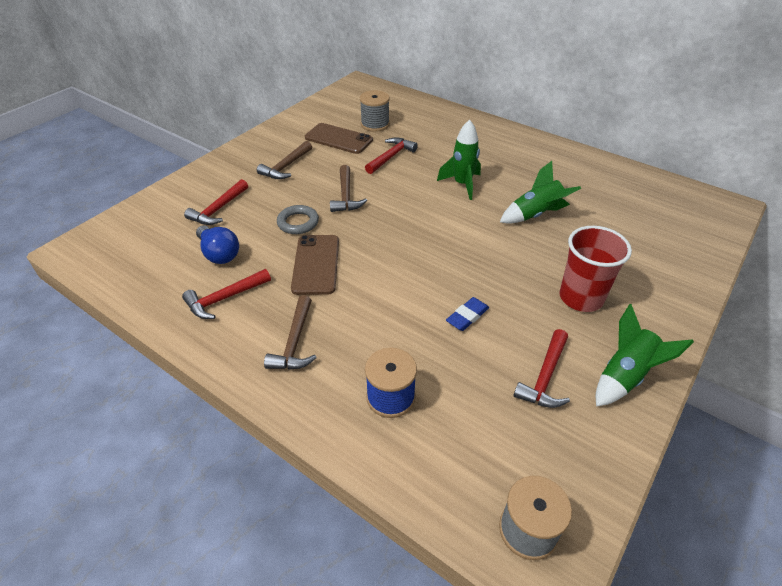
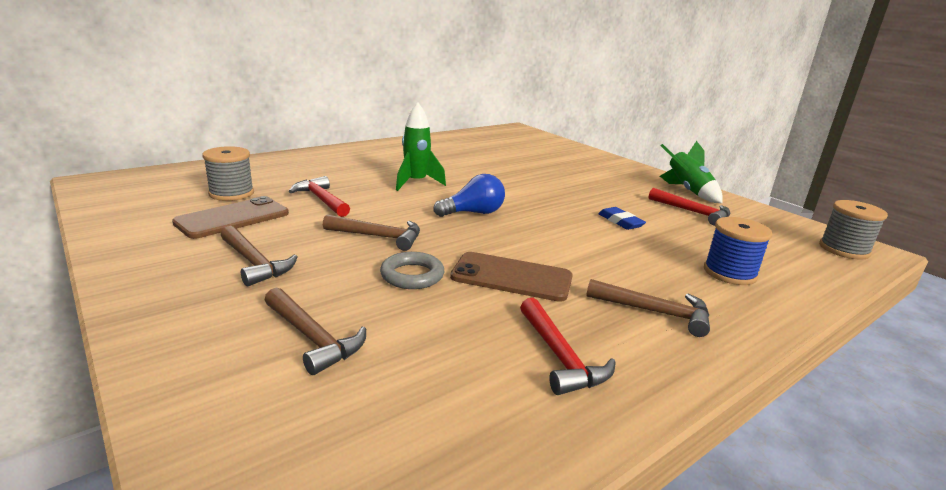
camera: 75 degrees left, 20 degrees down
(219, 209) = (312, 338): red hammer -> brown hammer
(219, 254) = (445, 350): blue light bulb -> blue light bulb (473, 213)
(535, 215) = (489, 171): green rocket -> none
(581, 297) = (603, 183): red cup -> none

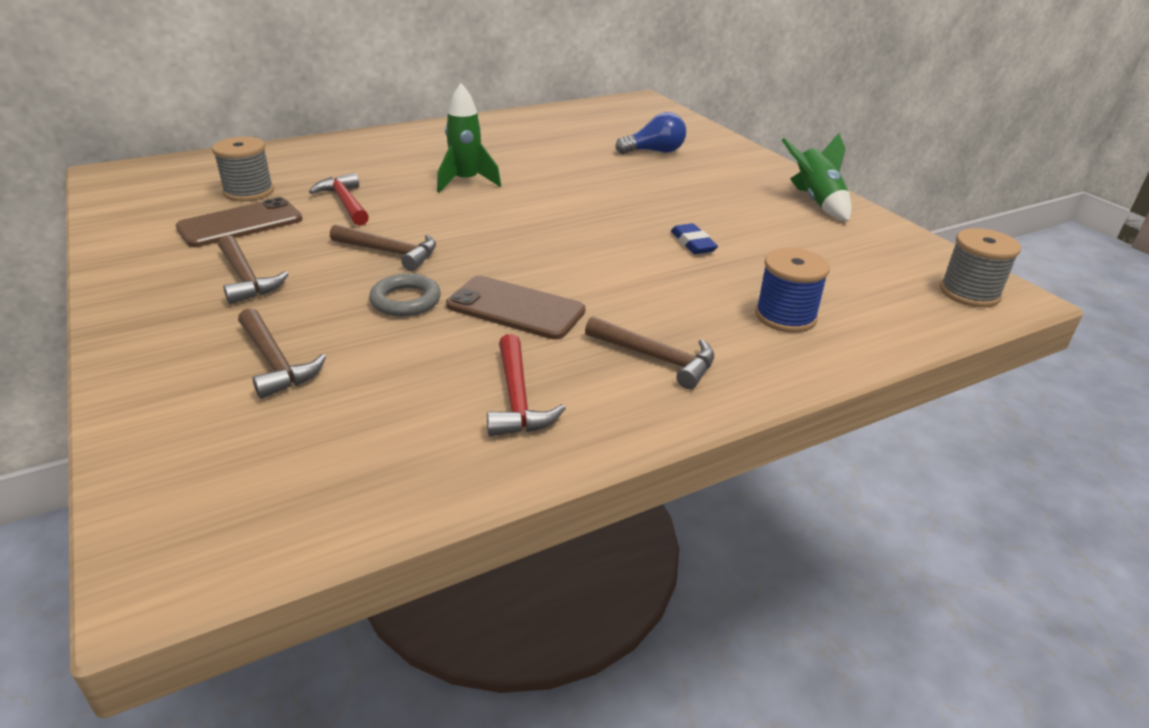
camera: 10 degrees right, 10 degrees up
(473, 213) = (515, 225): blue light bulb -> blue light bulb (654, 152)
(692, 212) = (800, 233): red hammer -> none

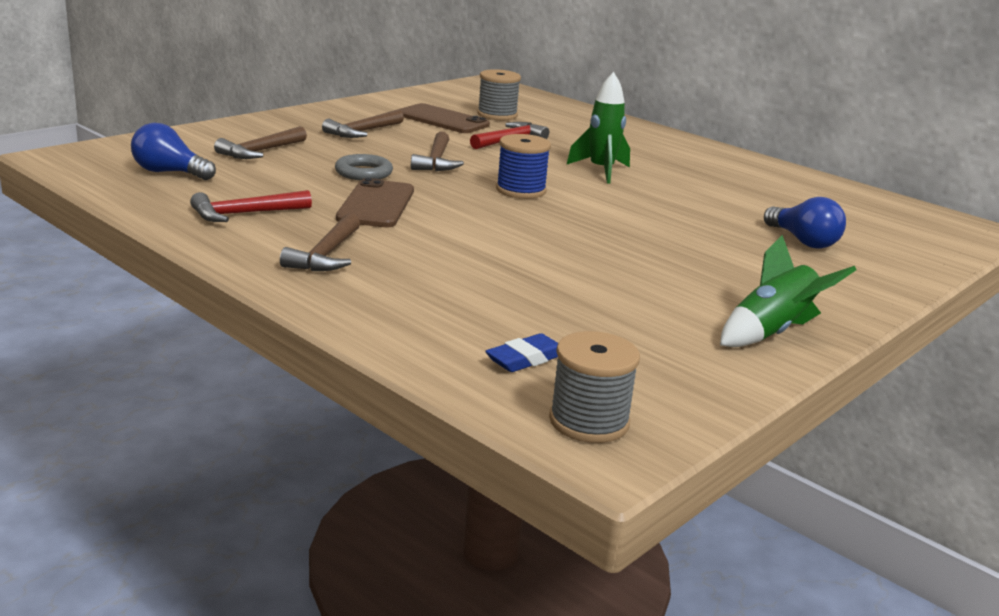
camera: 70 degrees right, 10 degrees down
(322, 450) = (169, 172): none -> blue light bulb
(693, 243) = (568, 265): blue eraser -> blue eraser (525, 359)
(785, 316) = (440, 308): blue spool -> blue spool (521, 190)

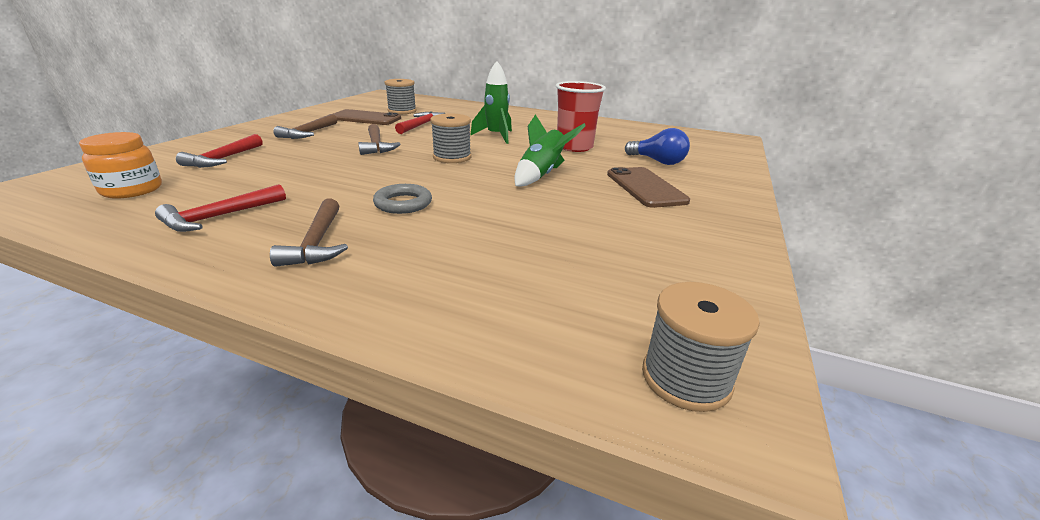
camera: 20 degrees left, 5 degrees up
(169, 172) = (132, 190): blue light bulb -> orange jar
(261, 151) = (224, 159): brown hammer -> red hammer
(363, 173) = (322, 162): grey ring -> grey ring (403, 203)
(376, 204) = (344, 186): brown phone -> brown phone (645, 187)
(521, 190) = (452, 157): blue spool -> grey spool
(525, 359) = (568, 314): blue eraser -> none
(700, 203) = (574, 147): none -> red cup
(772, 332) = (716, 234): green rocket -> green rocket (541, 175)

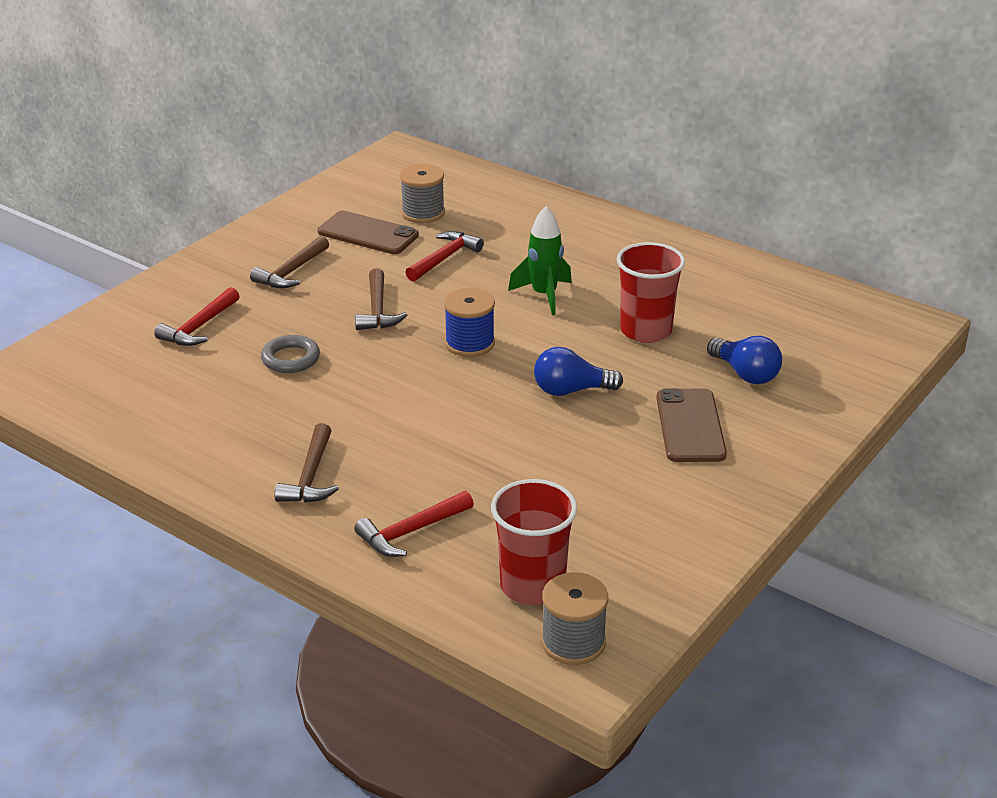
camera: 15 degrees right, 5 degrees up
(132, 190) = (123, 380): orange jar -> none
(220, 216) = (218, 430): red hammer -> red hammer (411, 531)
(403, 203) = (396, 428): grey ring -> grey ring (290, 359)
(452, 157) = (470, 343): grey spool -> blue spool
(541, 175) = (571, 390): green rocket -> blue light bulb
(594, 317) = (532, 585): none -> red cup

